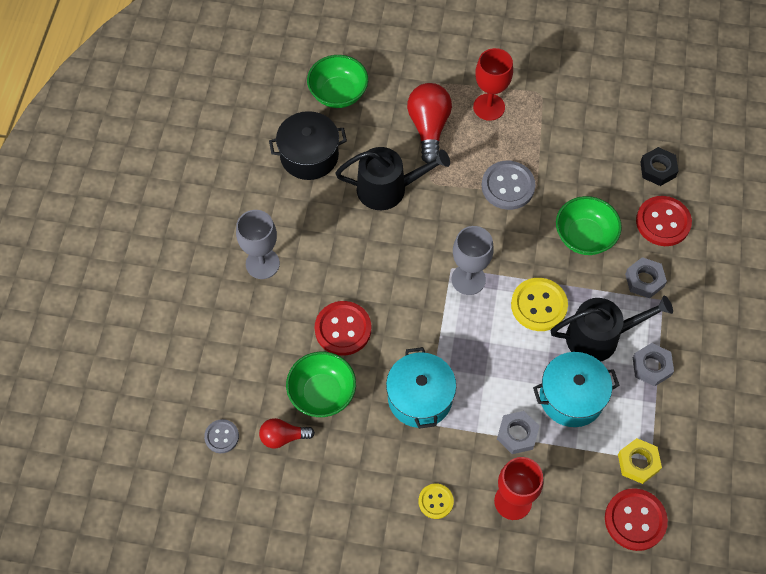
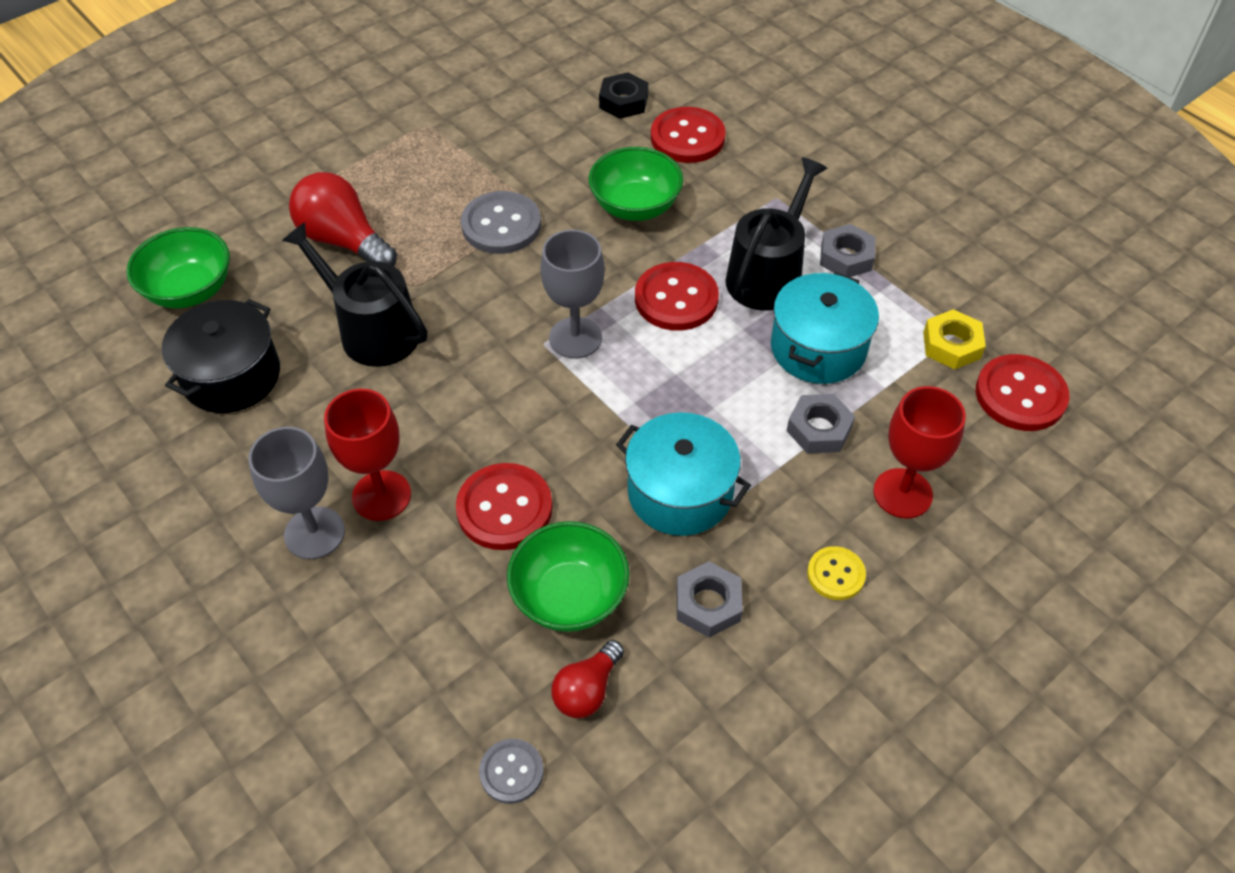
camera: 50 degrees left, 10 degrees down
(388, 188) = (372, 330): black watering can -> black watering can turned 90 degrees counterclockwise
(489, 107) = (386, 175): red goblet -> red goblet (381, 495)
(539, 305) = (676, 299): yellow button -> red button
(644, 280) = (738, 195): grey nut -> grey nut (708, 604)

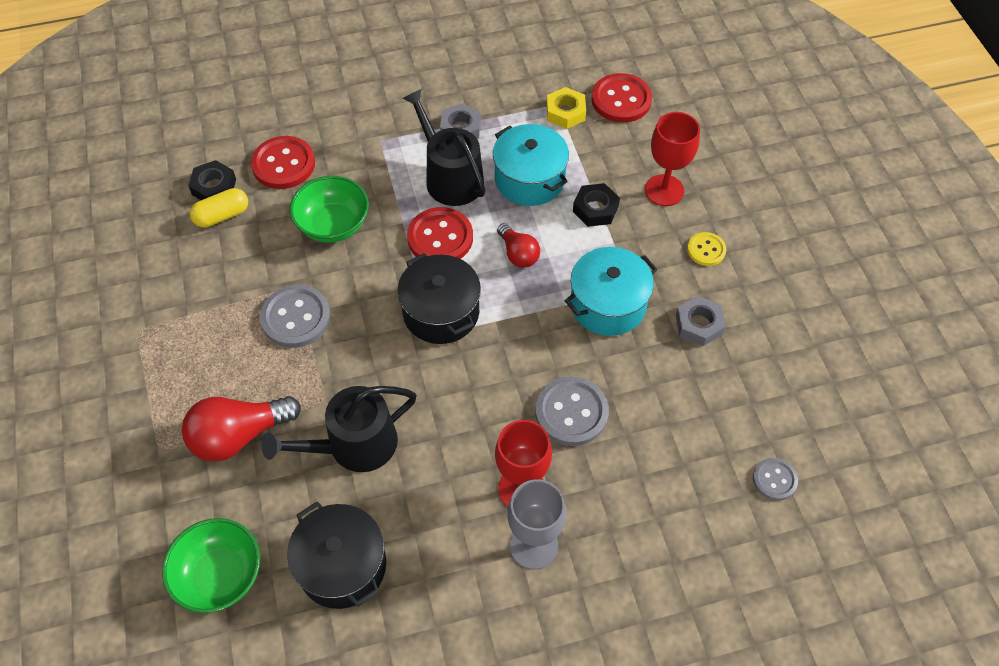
camera: 65 degrees left, 5 degrees up
(504, 508) = (571, 412): red button -> grey button
(569, 596) = (660, 399): green bowl -> none
(575, 338) = (441, 312): grey goblet -> black pot
(587, 690) = (733, 415): red light bulb -> red light bulb (518, 254)
(592, 122) = (222, 215): none -> yellow capsule
(819, 429) = (595, 209): grey nut -> black nut

